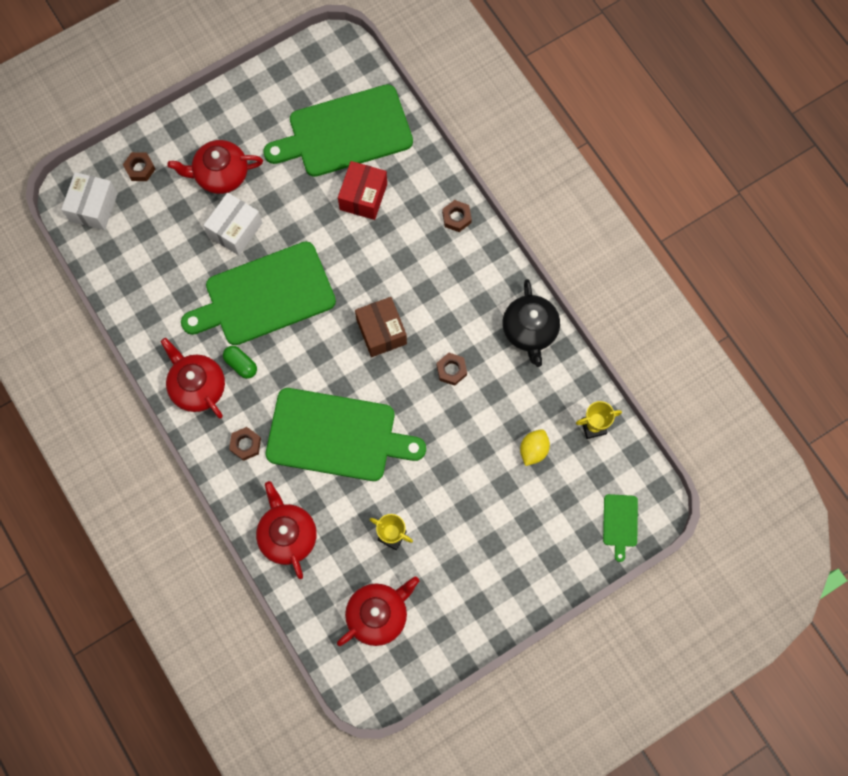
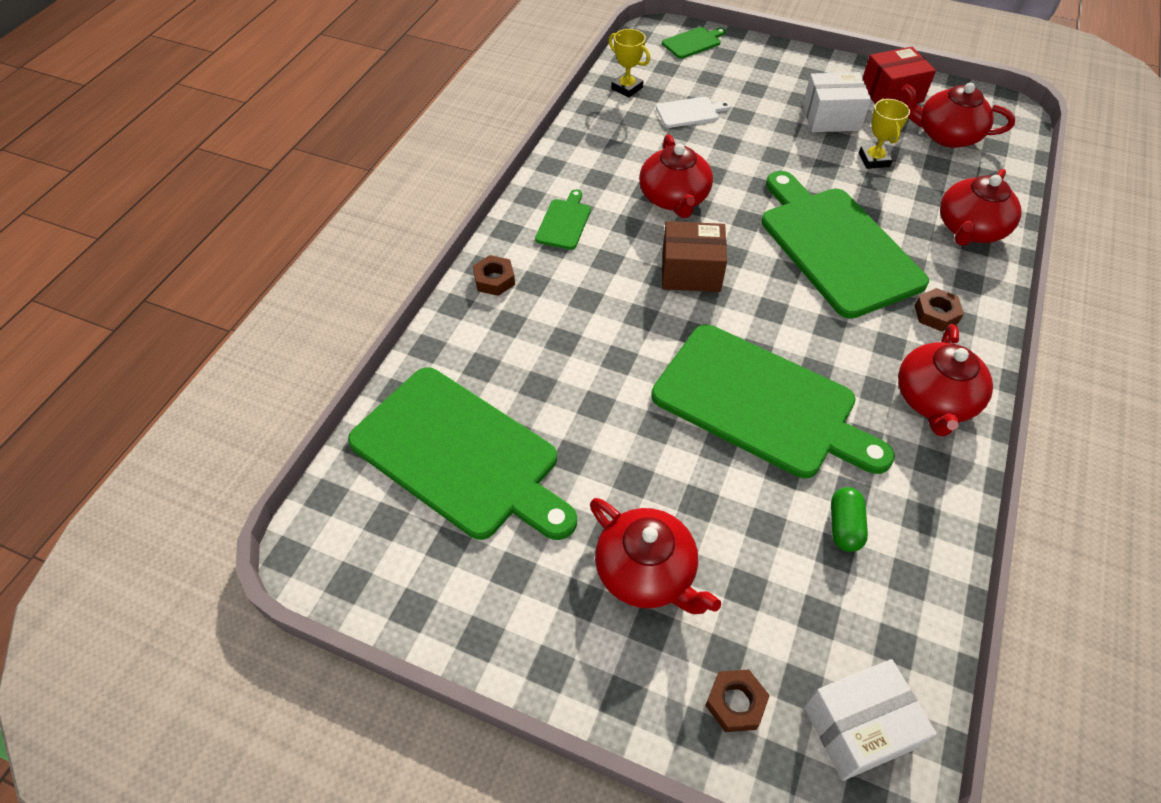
camera: 125 degrees left, 20 degrees down
(235, 230) = (709, 494): white box -> white box (831, 118)
(241, 364) = (863, 373): green capsule -> green capsule (844, 526)
(363, 196) = (540, 381): red box -> red box (891, 94)
(381, 332) = (691, 271): brown box -> brown box turned 60 degrees clockwise
(451, 370) = (674, 198): brown nut -> red teapot
(478, 287) = (564, 222): none -> green cutting board
(530, 330) = (574, 165): black teapot -> none
(533, 450) = (689, 112): yellow lemon -> white cutting board

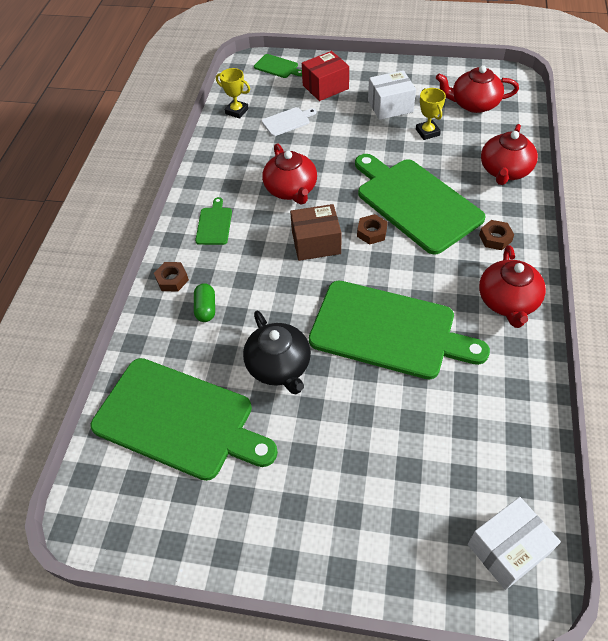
camera: 10 degrees left, 0 degrees up
(605, 417) = (279, 366): none -> black teapot
(646, 572) = (336, 475): red teapot -> none
(693, 42) = (277, 67): green cutting board -> green cutting board turned 75 degrees clockwise
(735, 703) = (420, 554): brown nut -> brown nut (372, 232)
(844, 526) = (466, 407): green capsule -> green capsule (206, 308)
(891, 94) = (428, 80): red box -> red box (325, 87)

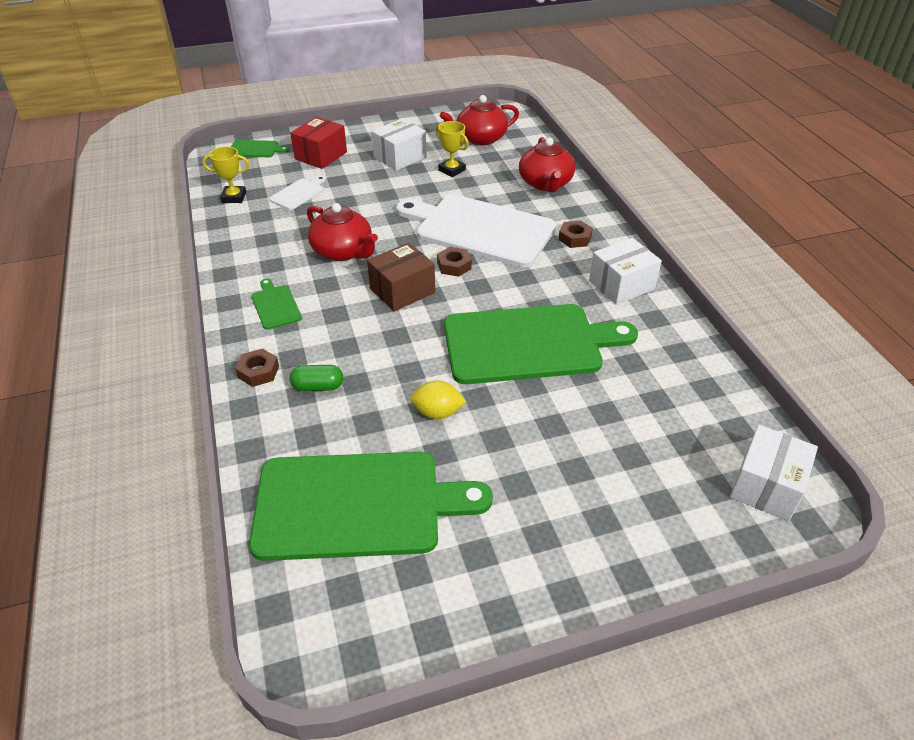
camera: 30 degrees left, 10 degrees down
(206, 308) = (318, 387): green capsule -> green capsule turned 60 degrees counterclockwise
(279, 366) = (437, 412): black teapot -> yellow lemon
(415, 203) = (480, 230): green cutting board -> white cutting board
(507, 301) = (621, 285): red teapot -> white box

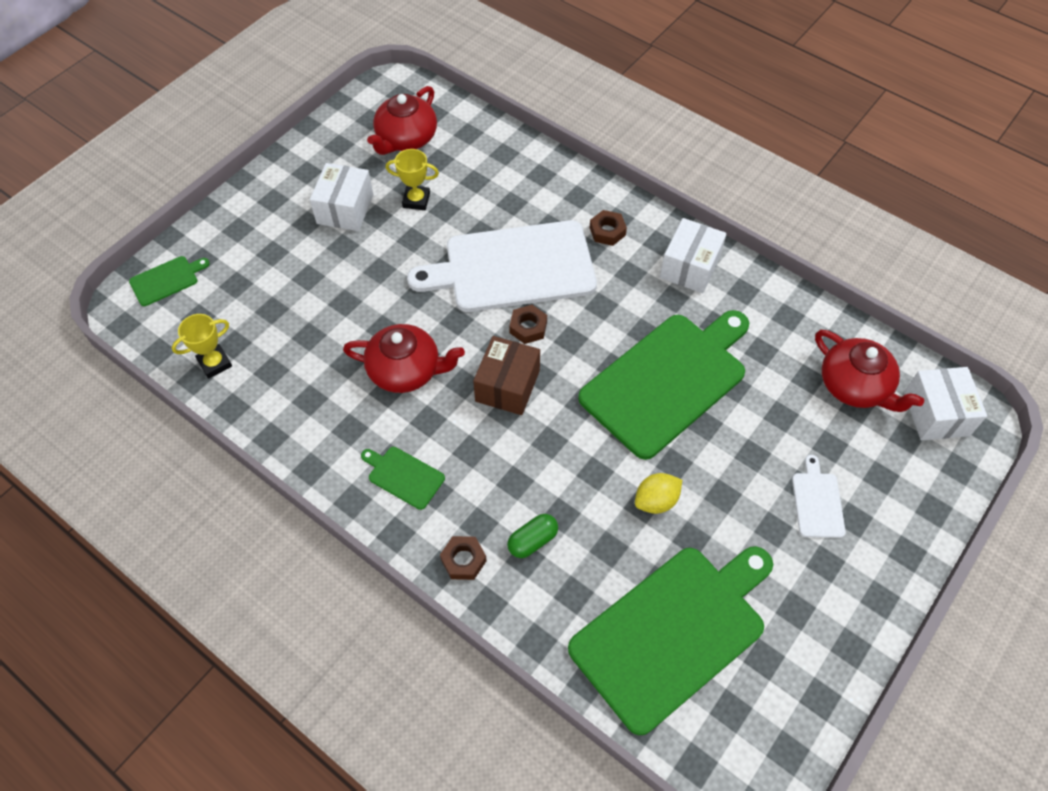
camera: 35 degrees left, 15 degrees up
(298, 193) = (283, 319): white cutting board -> white cutting board (817, 502)
(321, 155) = (254, 251): red box -> none
(545, 183) = (524, 172): red teapot -> red teapot (855, 386)

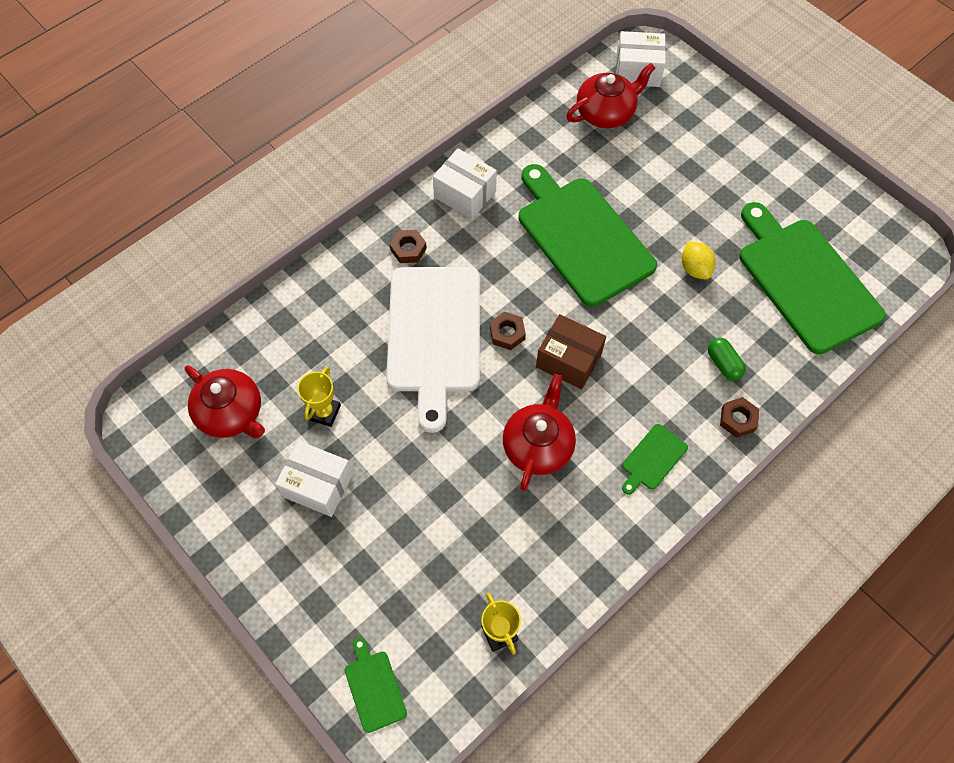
camera: 80 degrees left, 5 degrees up
(817, 502) = (705, 163): white cutting board -> none

